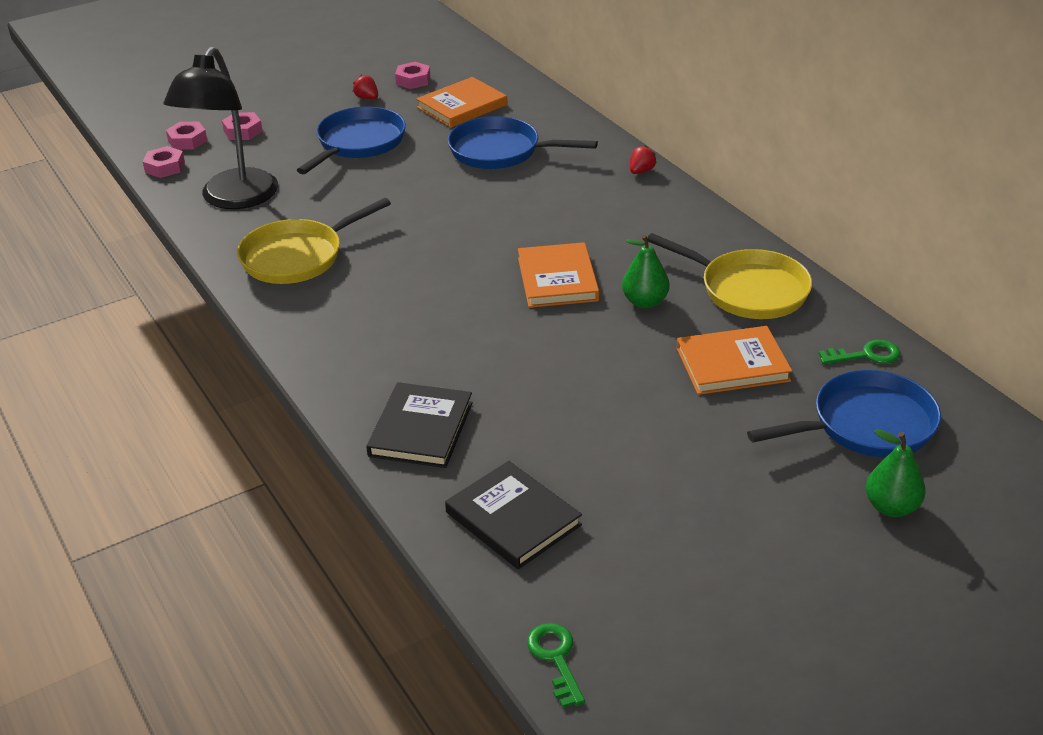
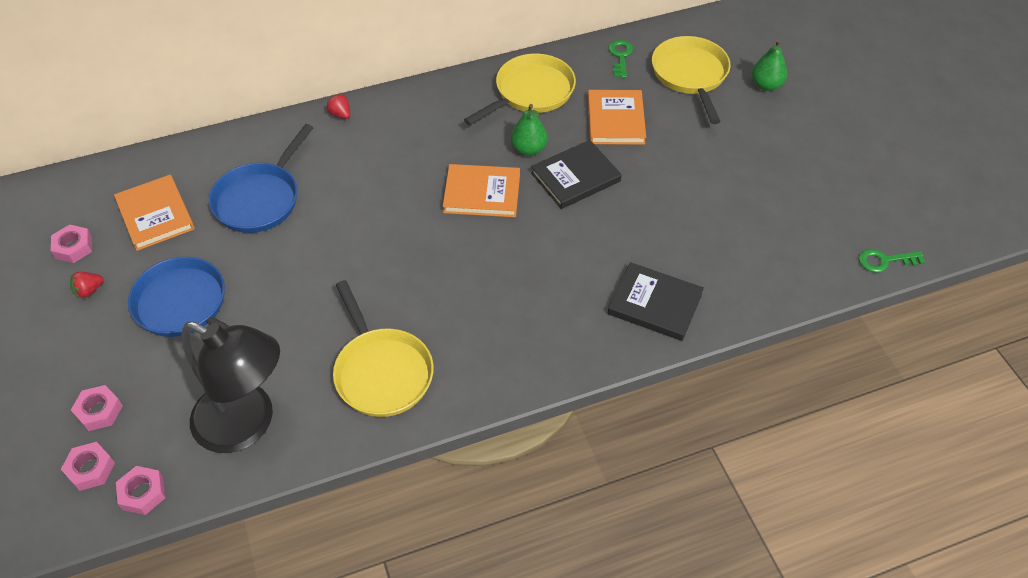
camera: 80 degrees left, 15 degrees up
(513, 519) = (759, 263): black book -> black book (575, 177)
(866, 425) = (690, 75): blue pan -> yellow pan

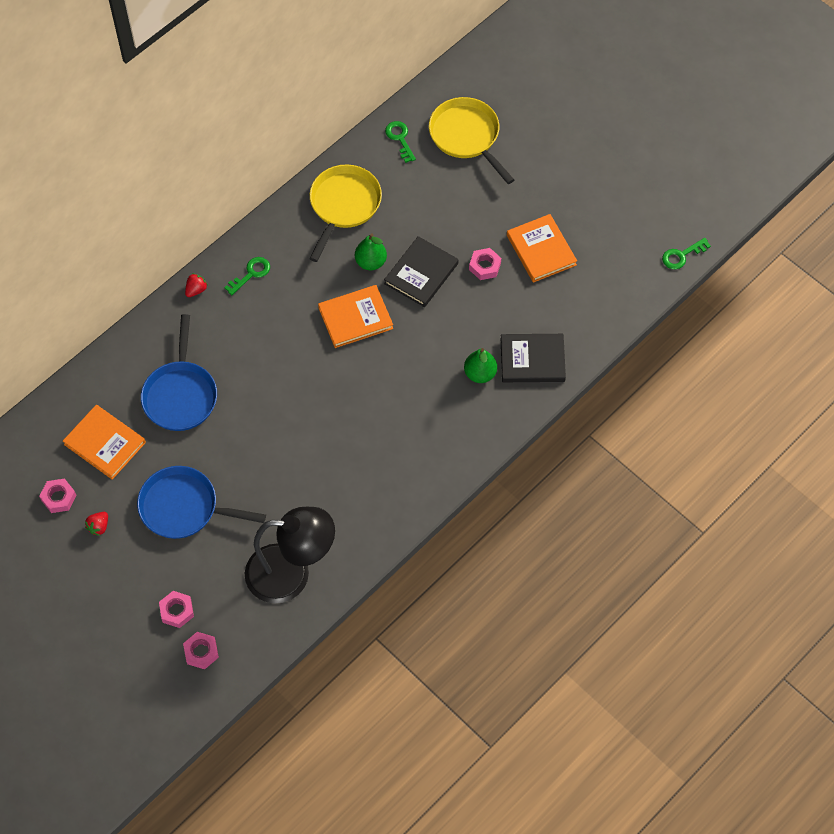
camera: 25 degrees left, 10 degrees up
(142, 493) = (250, 651): pink nut -> pink nut (484, 266)
(340, 114) = (196, 290): red strawberry -> red strawberry turned 105 degrees clockwise
(381, 371) = (363, 495): yellow pan -> none
(402, 119) = (251, 274): none -> green key
(615, 120) = (426, 206): orange book -> orange book (541, 250)
(766, 85) = (532, 123): green pear -> green pear (480, 374)

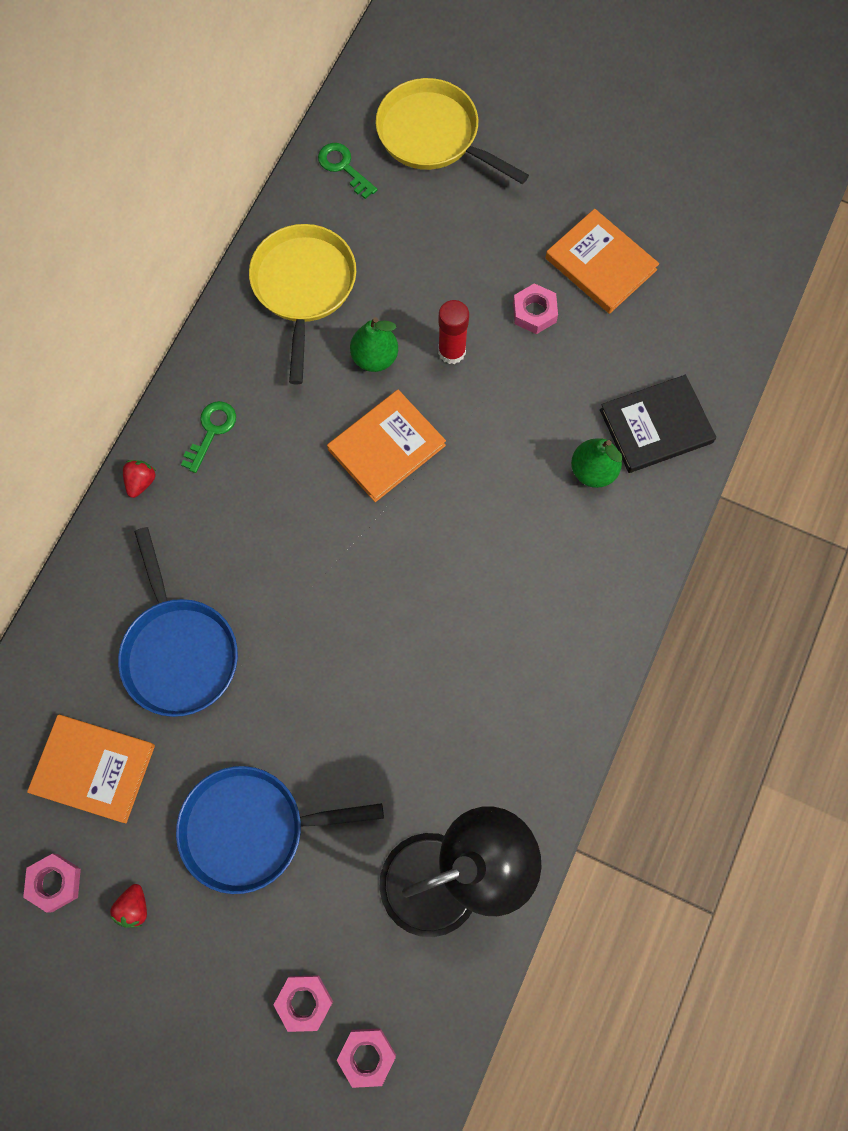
camera: 20 degrees left, 10 degrees up
(421, 273) = (452, 351): black book -> red glue stick
(682, 255) = (789, 211): green key -> none

